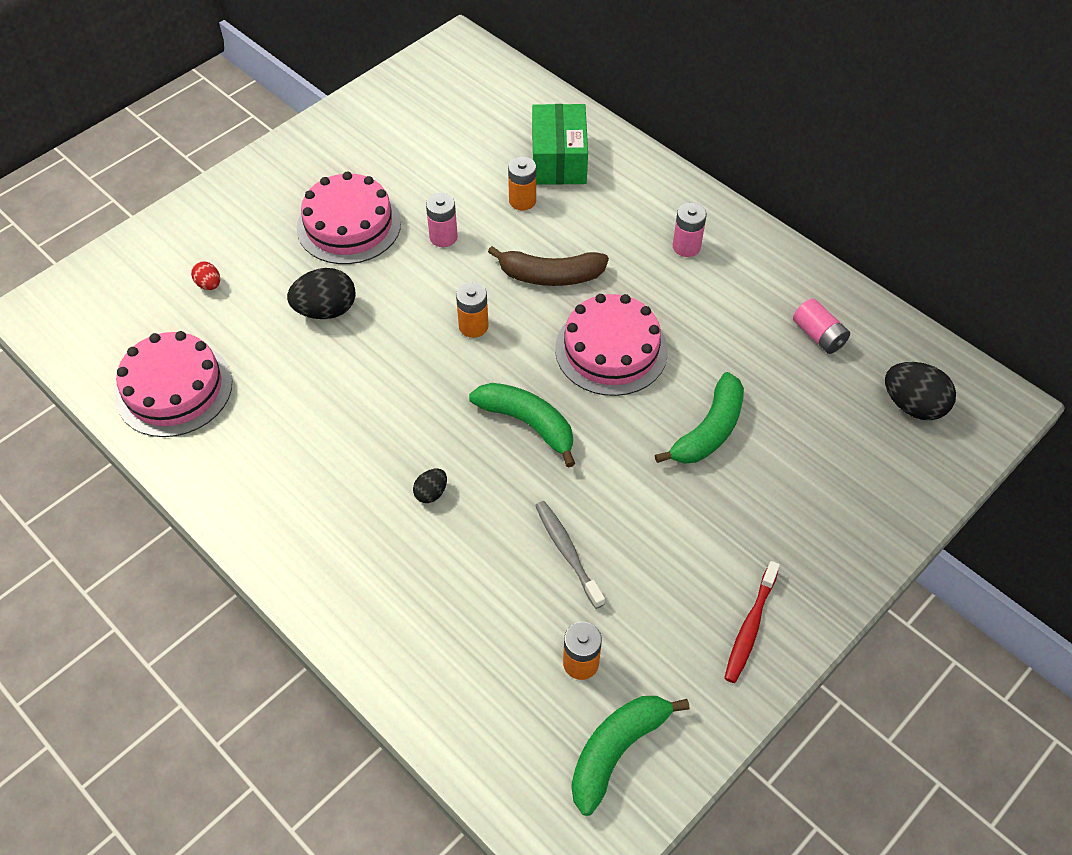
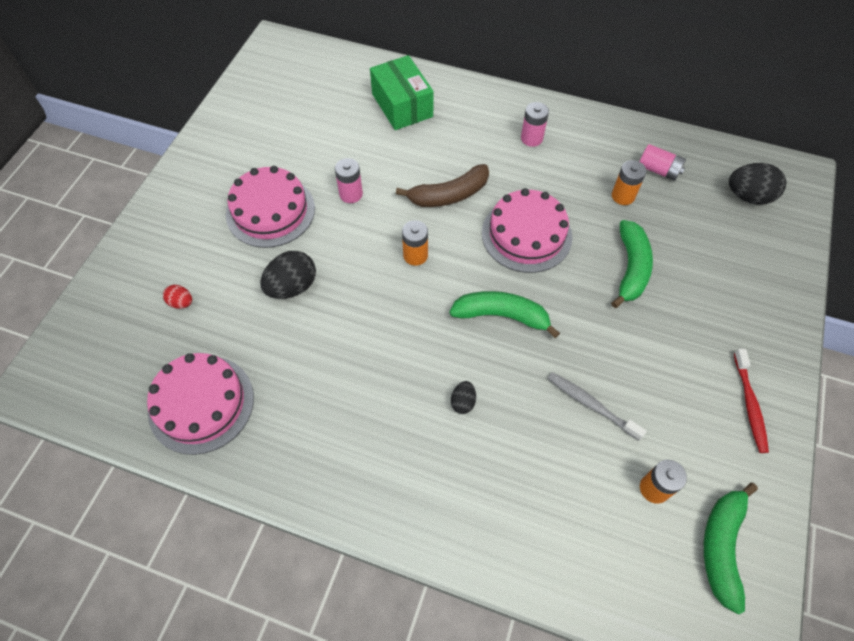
camera: 25 degrees left, 5 degrees up
(522, 200) = (394, 145): orange battery -> orange battery (623, 196)

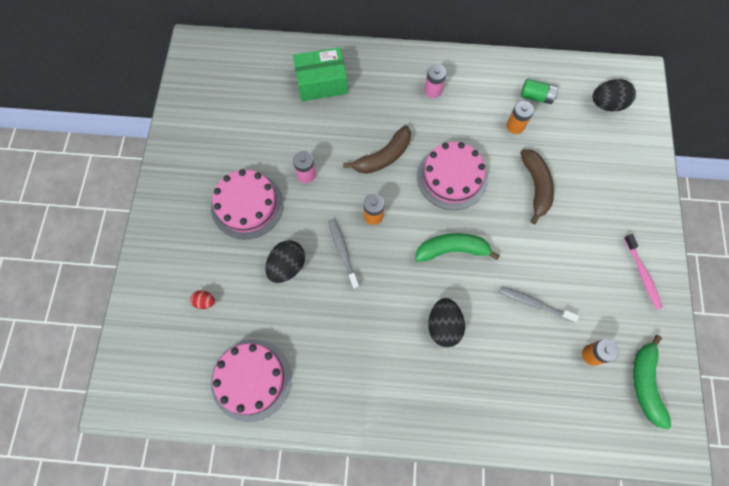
camera: 15 degrees left, 10 degrees up
(364, 286) = (342, 252): none -> grey toothbrush
(402, 105) = (321, 83): green box -> green box turned 60 degrees counterclockwise
(463, 402) = (443, 326): black egg -> black egg, size x1.90
(631, 268) = (536, 186): green banana -> brown banana
(658, 170) = (536, 96): pink battery -> green battery
(749, 404) = (642, 274): red toothbrush -> pink toothbrush

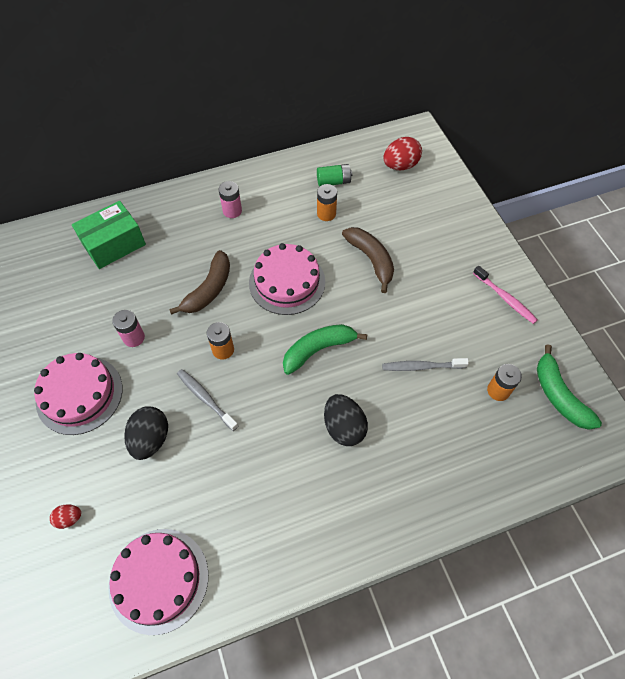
camera: 25 degrees left, 10 degrees down
(607, 104) = (400, 166): black egg -> red egg

